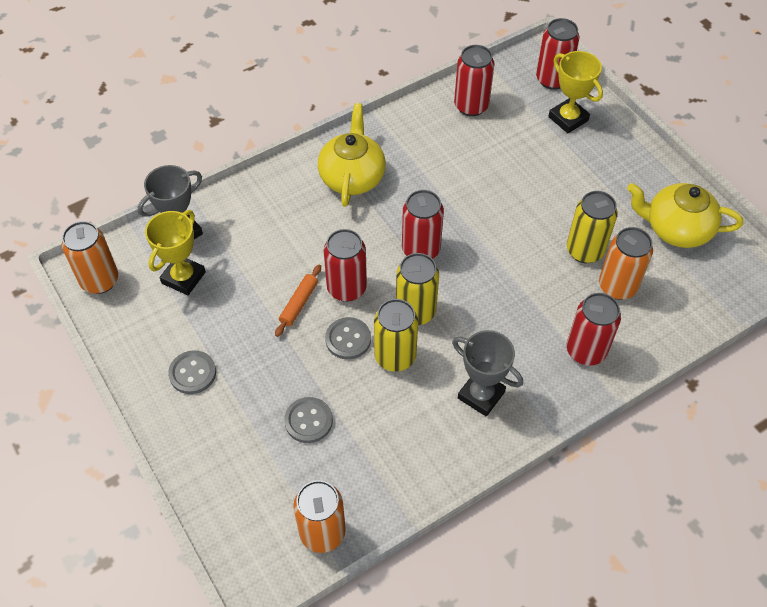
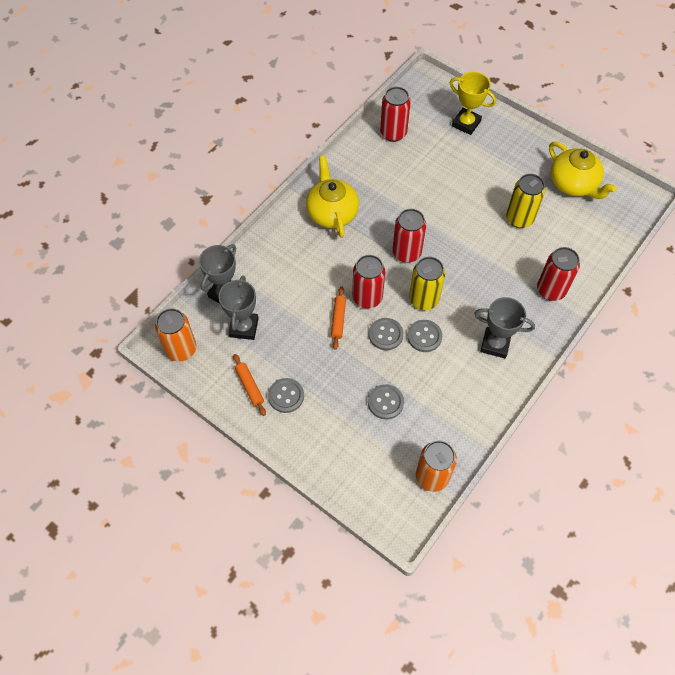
camera: 20 degrees left, 5 degrees up
(156, 348) = (249, 386): none -> orange rolling pin
(183, 278) = (244, 327): yellow trophy -> grey trophy
(395, 357) = (424, 336): yellow can -> grey button
(552, 79) = (442, 96): red can -> none
(617, 286) = (552, 238): orange can -> none
(676, 229) = (573, 184): yellow teapot -> yellow teapot turned 120 degrees counterclockwise

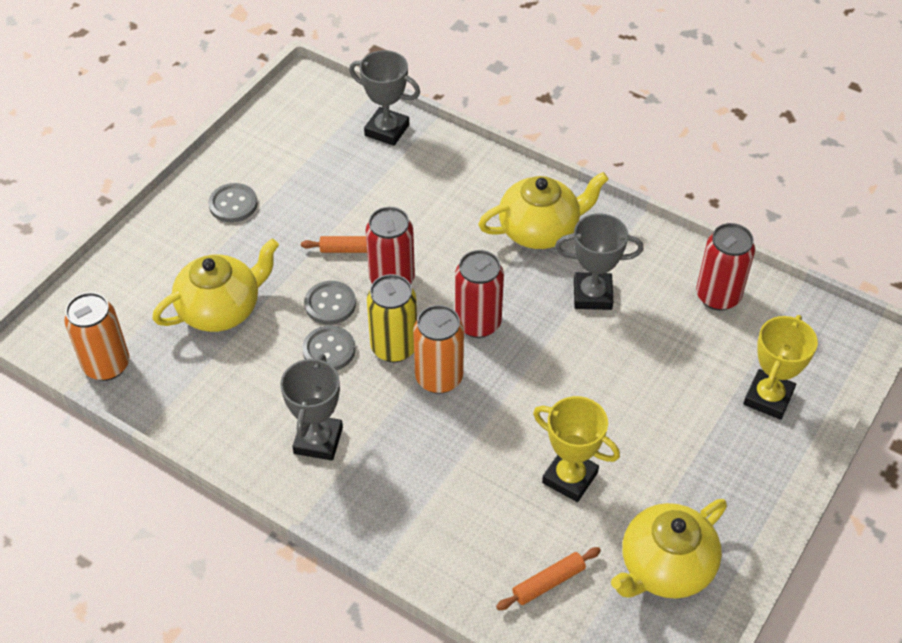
camera: 85 degrees right, 10 degrees down
(181, 350) = (300, 100): orange can -> orange can (439, 378)
(244, 327) = (335, 154): grey trophy -> grey trophy (592, 295)
(249, 386) = (247, 168): orange rolling pin -> orange rolling pin (548, 582)
(385, 402) = (221, 309): grey button -> yellow teapot
(519, 218) = (570, 478): yellow can -> yellow trophy
(551, 290) = (426, 522): red can -> none

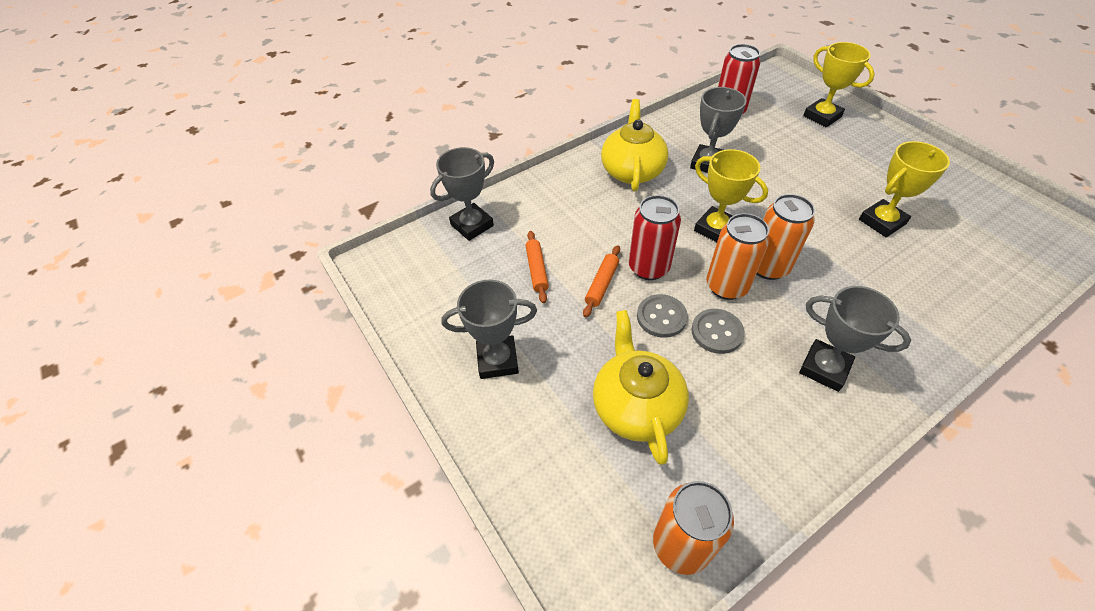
camera: 65 degrees left, 0 degrees up
(233, 204) = (497, 360): grey button -> grey trophy
(394, 347) = (726, 286): yellow can -> orange can
(478, 323) = (715, 229): red can -> yellow trophy
(548, 582) = (982, 260): orange rolling pin -> orange rolling pin (536, 270)
(665, 567) = (965, 199): yellow teapot -> none

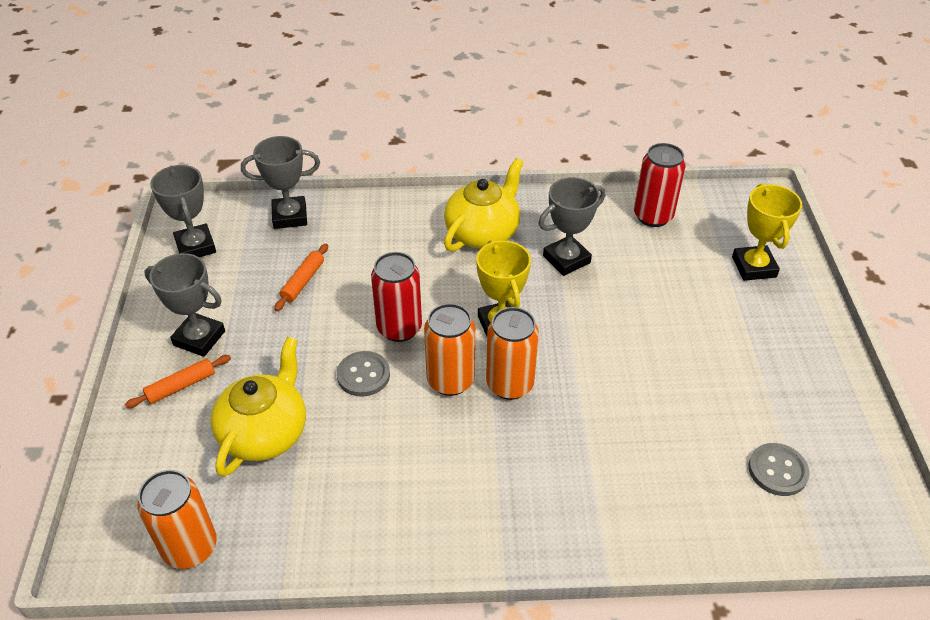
camera: 30 degrees right, 5 degrees down
(602, 284) = (343, 321): orange rolling pin -> orange rolling pin (181, 386)
(717, 332) = (396, 413): grey button -> grey button (777, 470)
(824, 368) = (456, 495): grey trophy -> grey trophy (195, 246)
(882, 222) = (681, 403): yellow trophy -> none

